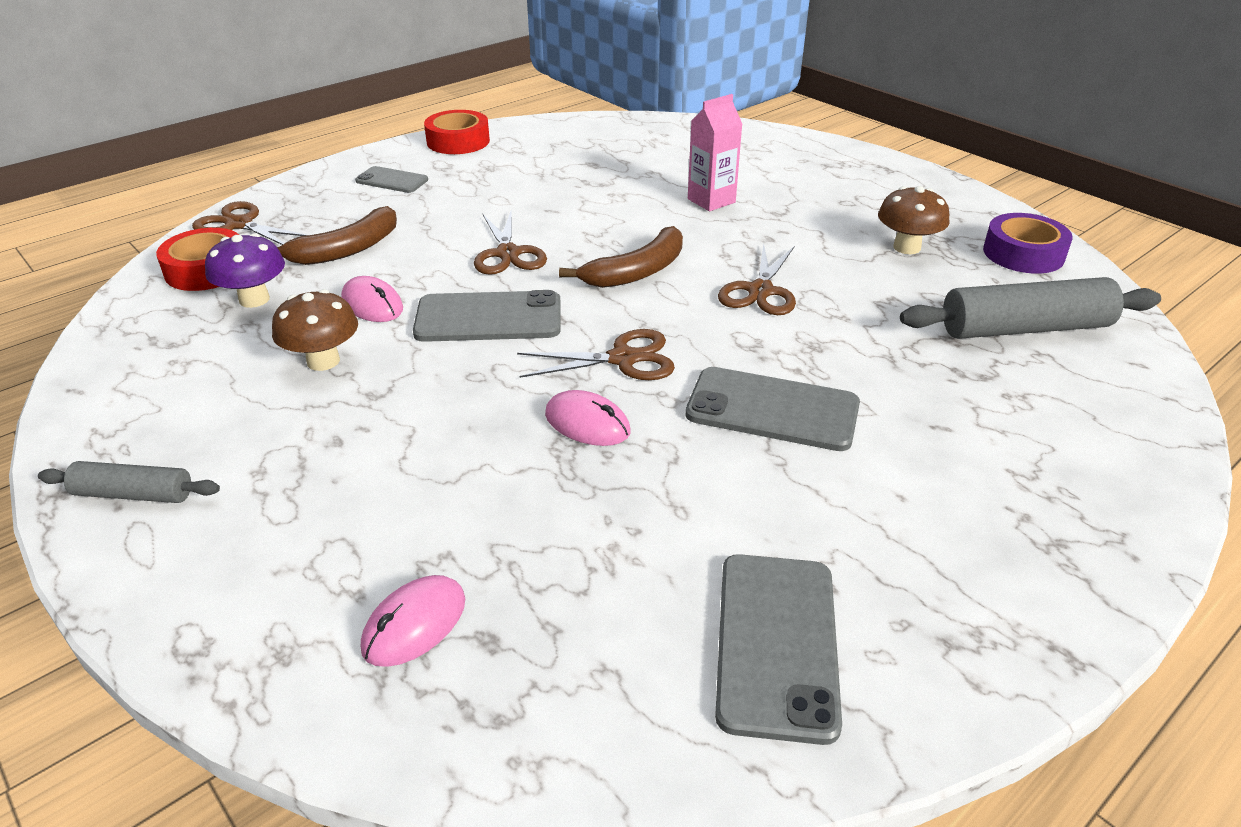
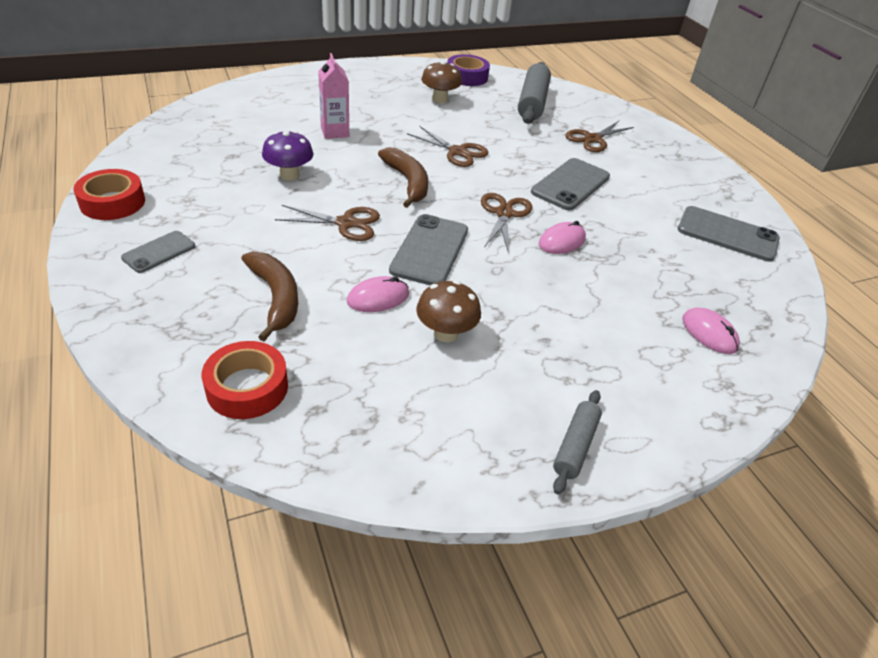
camera: 75 degrees left, 5 degrees up
(239, 224) = (164, 358): brown scissors -> brown scissors (592, 139)
(254, 299) = (327, 361): purple mushroom -> purple mushroom (289, 175)

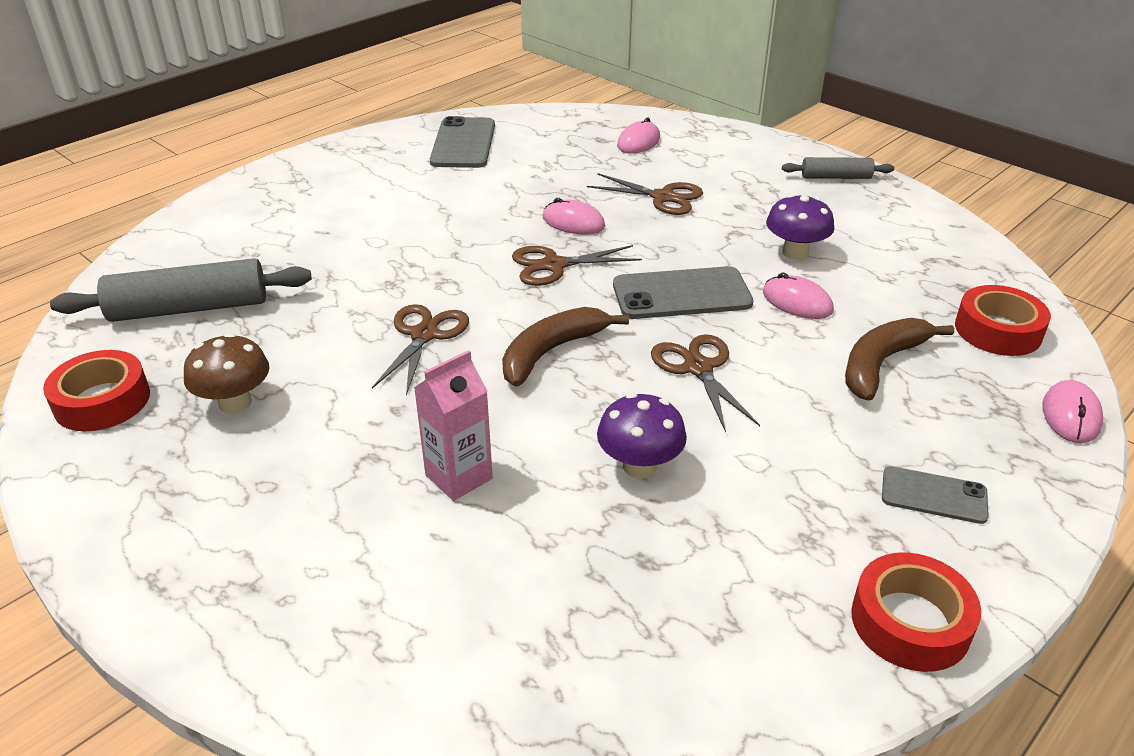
camera: 110 degrees left, 5 degrees down
(134, 356) = (1071, 415): none -> pink mouse
(446, 333) = (795, 252): brown mushroom -> purple mushroom
(467, 77) = (102, 401): purple tape -> red tape
(570, 184) = (439, 236): grey phone -> none
(592, 139) = (292, 240): brown scissors -> brown scissors (663, 197)

